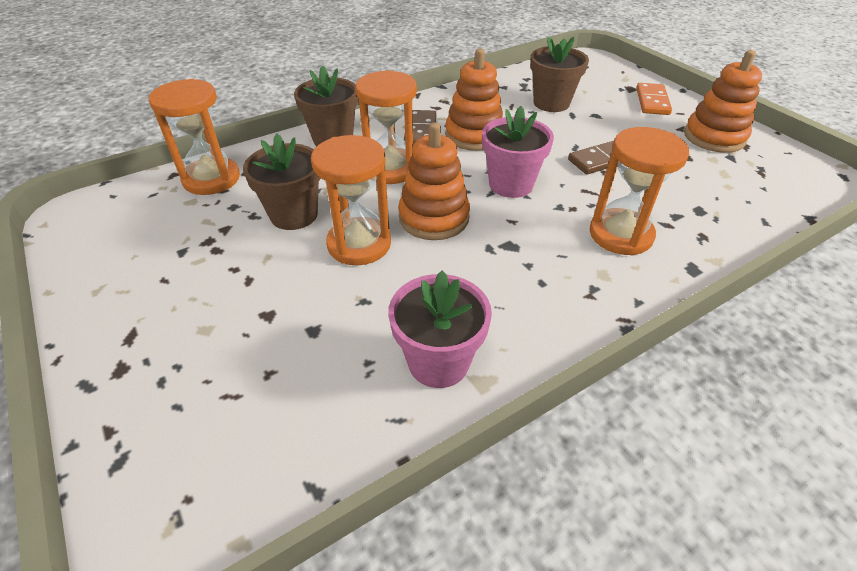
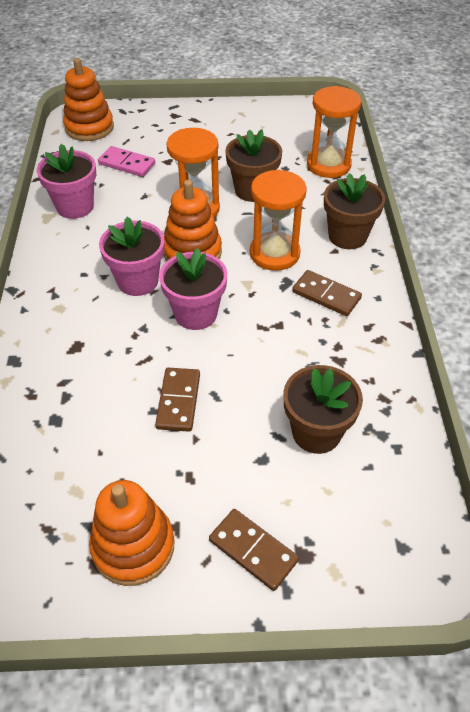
camera: 120 degrees right, 5 degrees up
(298, 358) = (127, 164): none -> pink domino
(474, 135) = (291, 328): orange stacking toy -> orange stacking toy (89, 127)
(510, 236) = (137, 281): none -> pink flower pot
(620, 234) = (81, 343): orange hourglass -> none
(652, 101) = (253, 550): orange domino -> brown domino

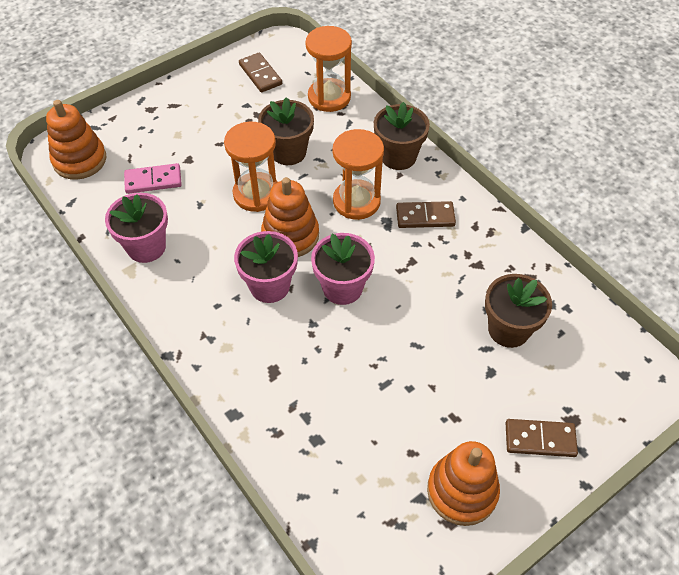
camera: 35 degrees left, 5 degrees up
(178, 401) = (394, 366): brown domino -> brown domino (260, 74)

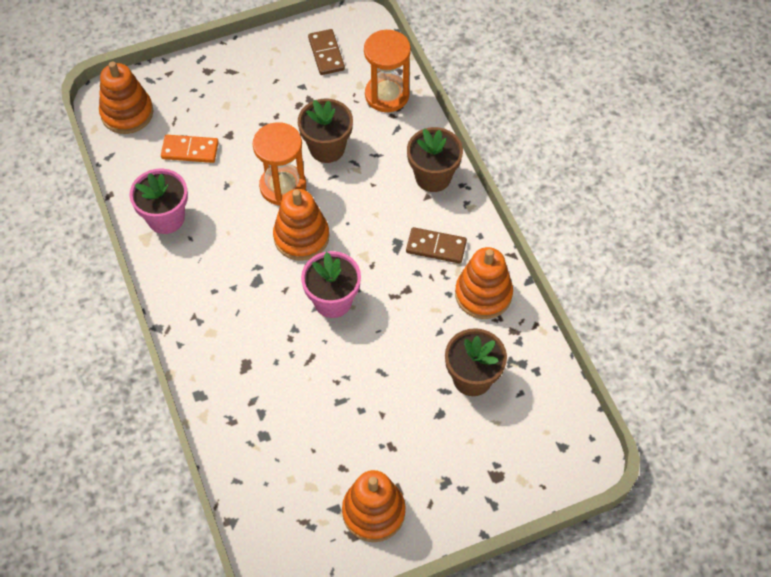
camera: 15 degrees right, 5 degrees up
(153, 180) = (190, 150): pink domino -> orange domino
(269, 286) = (267, 283): pink flower pot -> none
(356, 201) = (375, 216): orange hourglass -> none
(487, 249) = (483, 294): none -> orange stacking toy
(540, 439) = (460, 485): brown domino -> none

